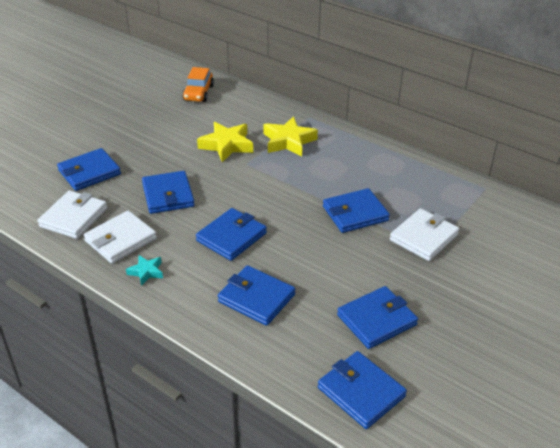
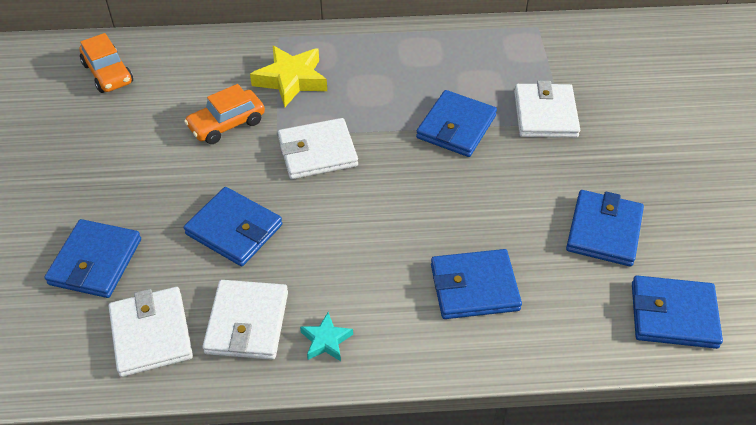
camera: 40 degrees left, 10 degrees up
(227, 145) = (227, 124): yellow star -> orange car
(231, 237) = (367, 234): blue wallet -> none
(257, 183) = (317, 152): none -> white wallet

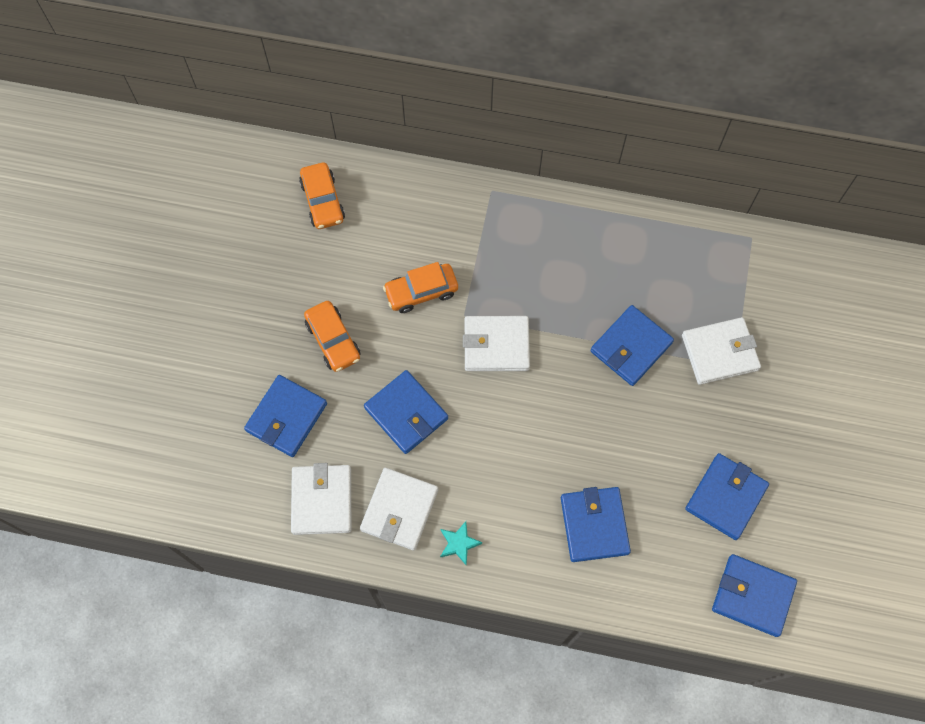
camera: 15 degrees right, 20 degrees up
(139, 182) = (333, 340): none -> orange car
(291, 80) = (491, 251): yellow star -> none
(474, 287) = (594, 525): blue wallet -> blue wallet turned 75 degrees clockwise
(545, 114) = (719, 352): white wallet -> white wallet turned 60 degrees clockwise

